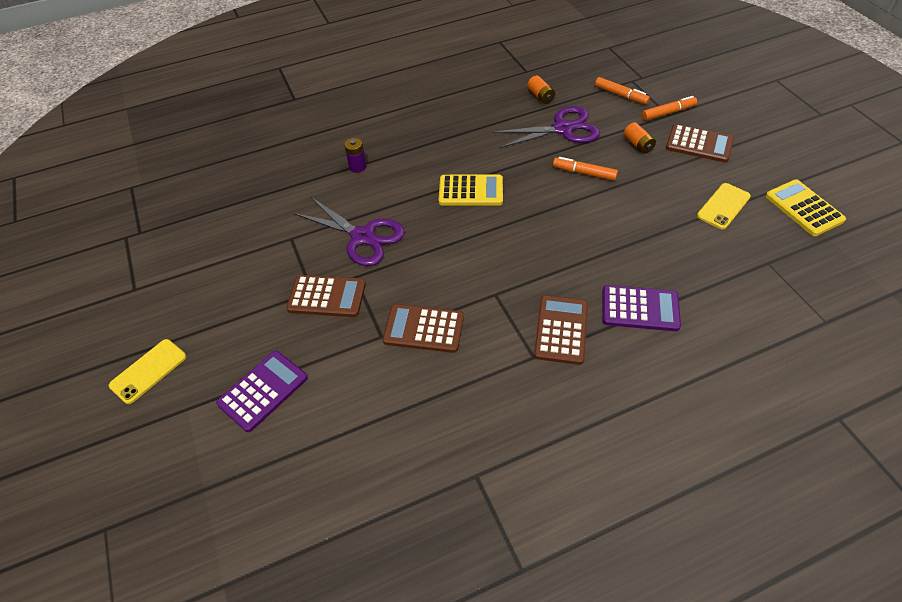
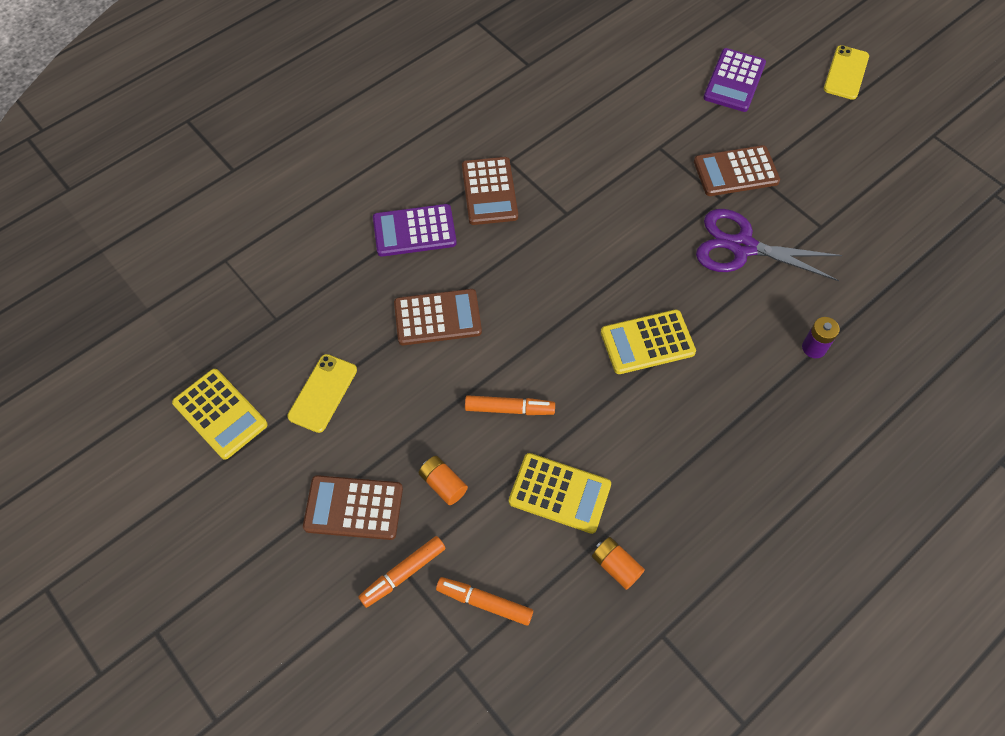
camera: 160 degrees right, 10 degrees up
(423, 329) = (622, 162): brown calculator -> brown calculator (437, 318)
(563, 129) = (559, 493): purple scissors -> yellow calculator

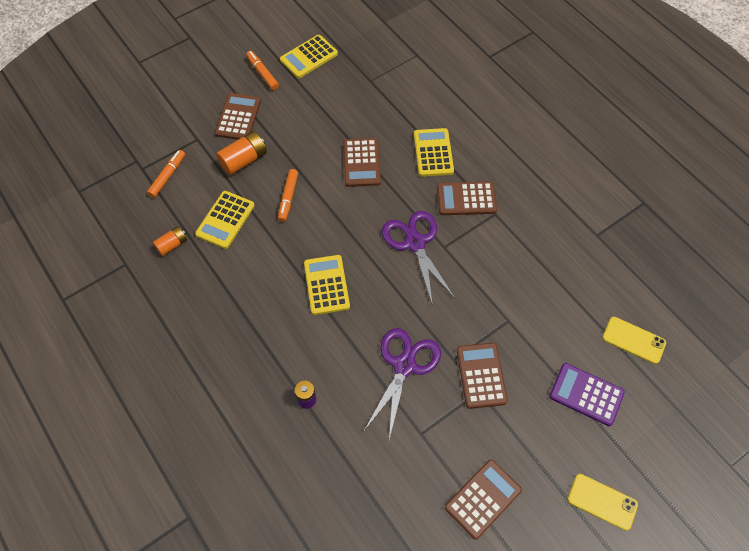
camera: 95 degrees right, 0 degrees up
(323, 393) = (315, 103): yellow phone -> yellow phone (633, 340)
(403, 573) = (194, 139): orange marker -> orange marker (262, 73)
(414, 231) = (433, 153): purple calculator -> yellow calculator
(443, 484) = (244, 160): orange battery -> orange battery, size x1.59
(566, 245) = (415, 243): none -> purple scissors
(876, 168) = (483, 499): none -> brown calculator

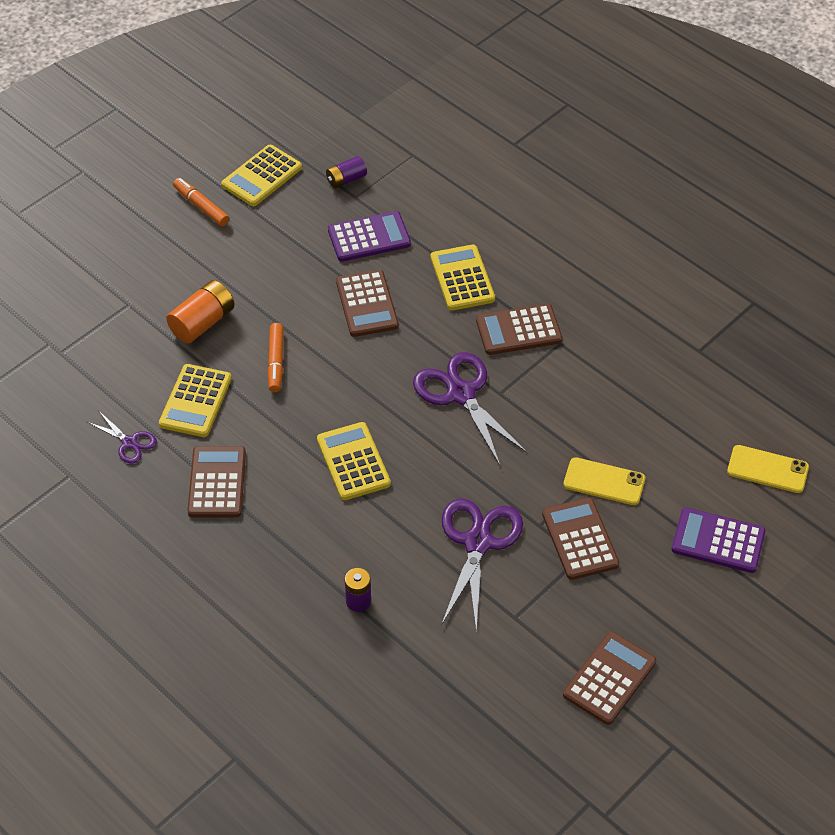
camera: 10 degrees left, 10 degrees down
(167, 176) = (100, 357): orange marker -> none
(172, 245) = (129, 442): orange battery -> purple scissors
(238, 117) = (181, 268): brown calculator -> brown calculator (217, 482)
(366, 67) = (346, 180): none -> purple battery
(373, 112) = (369, 237): none -> purple calculator
(602, 502) = (758, 658): yellow phone -> yellow phone (604, 482)

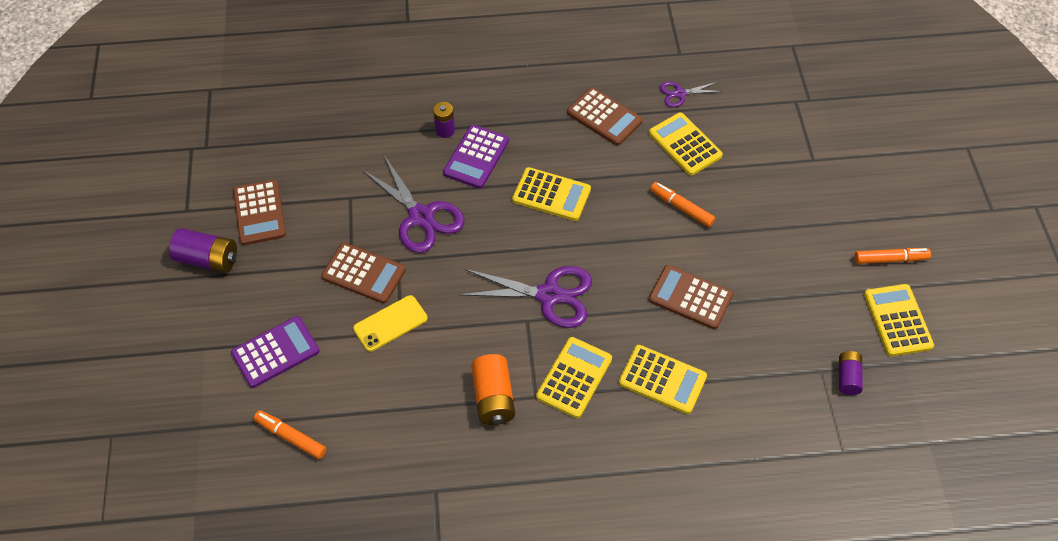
camera: 130 degrees right, 5 degrees up
(202, 322) = (758, 189): orange battery -> orange battery (493, 398)
(369, 237) = (763, 347): purple calculator -> purple calculator (476, 157)
(518, 330) = (574, 377): brown calculator -> yellow calculator
(698, 675) = (207, 259): none -> purple battery
(767, 469) = (291, 437): yellow phone -> orange marker

